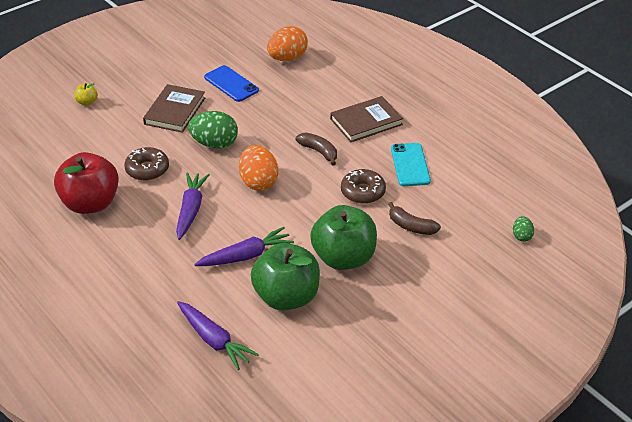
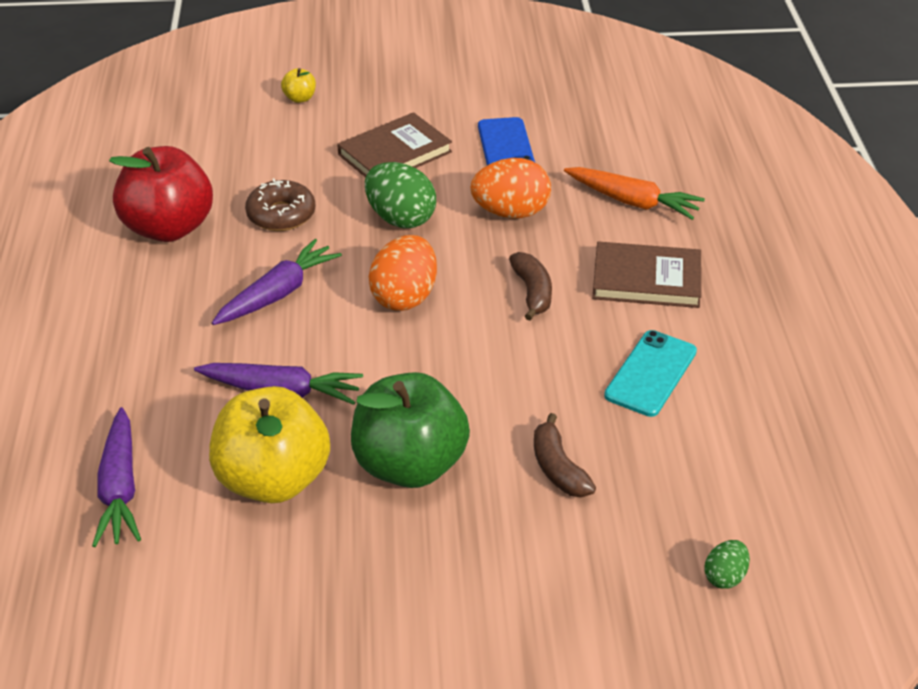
camera: 35 degrees right, 0 degrees up
(286, 297) = (273, 480): green apple -> yellow apple
(287, 58) = (620, 143): orange egg -> orange egg (511, 212)
(322, 86) = (632, 202): none -> orange carrot
(363, 192) = (537, 380): brown donut -> none

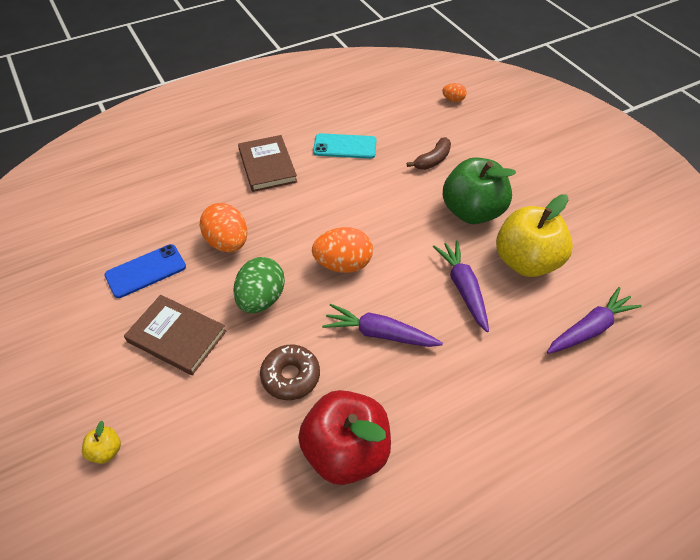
camera: 115 degrees left, 10 degrees up
(532, 292) = (305, 208): brown banana -> none
(632, 202) = (191, 190): orange carrot -> none
(724, 576) = (453, 100): green egg -> orange egg

